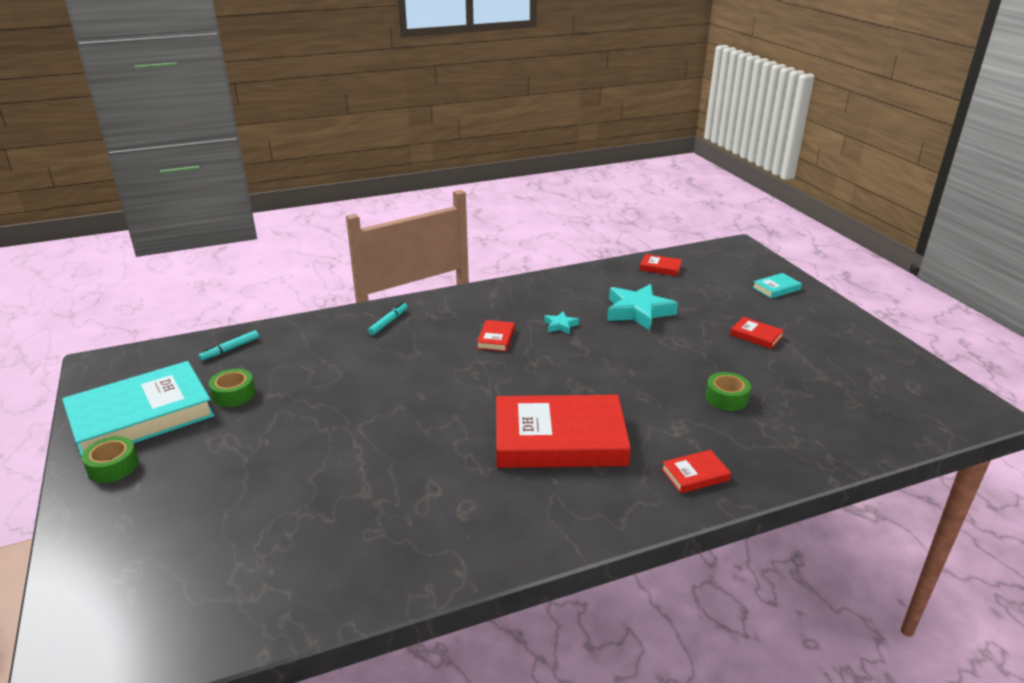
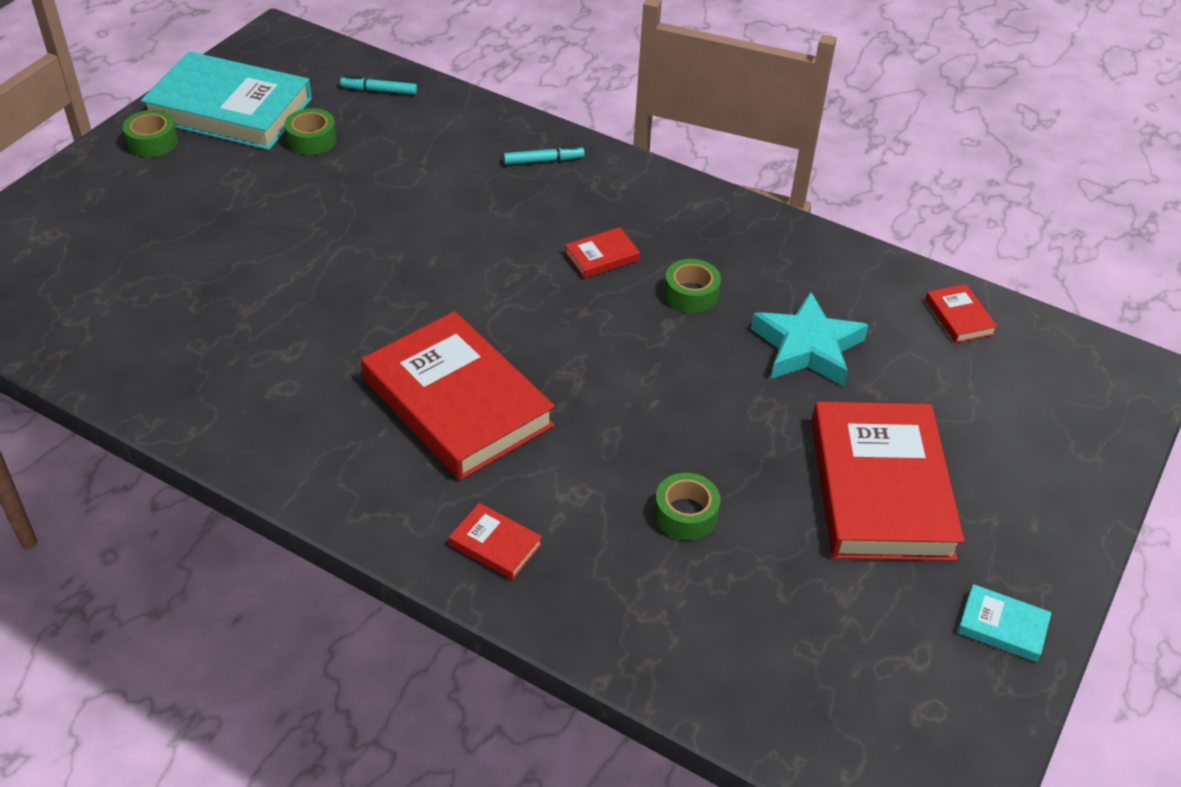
camera: 50 degrees right, 15 degrees up
(560, 325) = (691, 294): turquoise star -> green tape
(756, 336) = (880, 488): red book -> red book, size x2.40
(776, 288) = (1053, 462): turquoise book -> turquoise book (1002, 626)

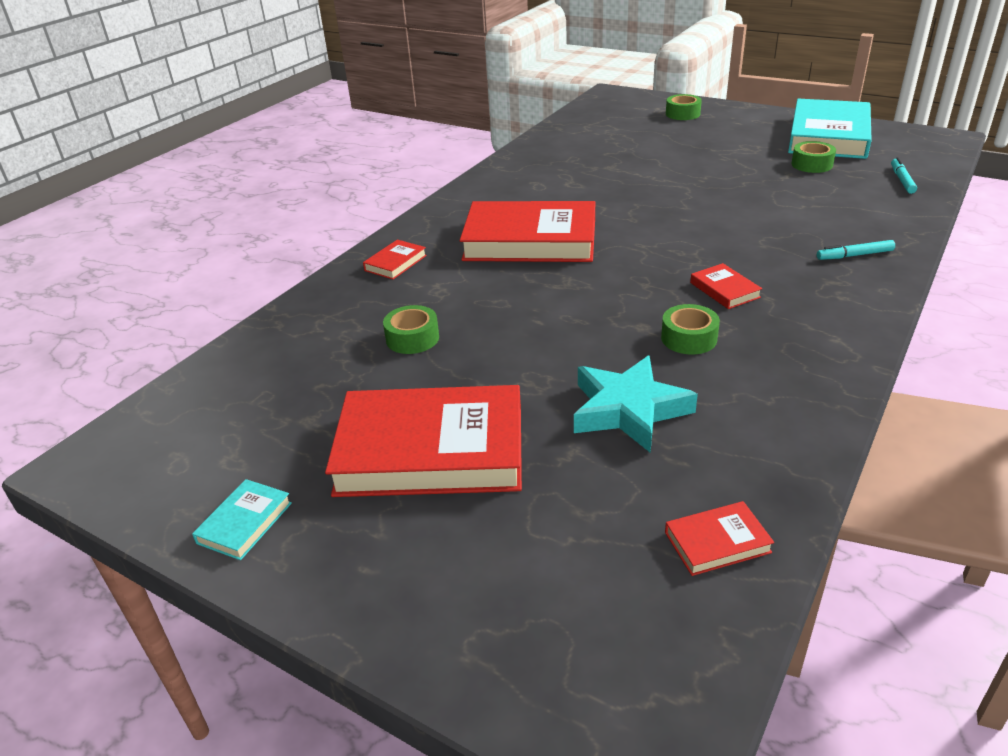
camera: 95 degrees right, 10 degrees down
(152, 141) = (772, 121): green tape -> green tape (682, 114)
(457, 402) = (530, 240): red book -> red book turned 45 degrees clockwise
(543, 160) = (854, 255): turquoise marker -> turquoise marker turned 90 degrees clockwise

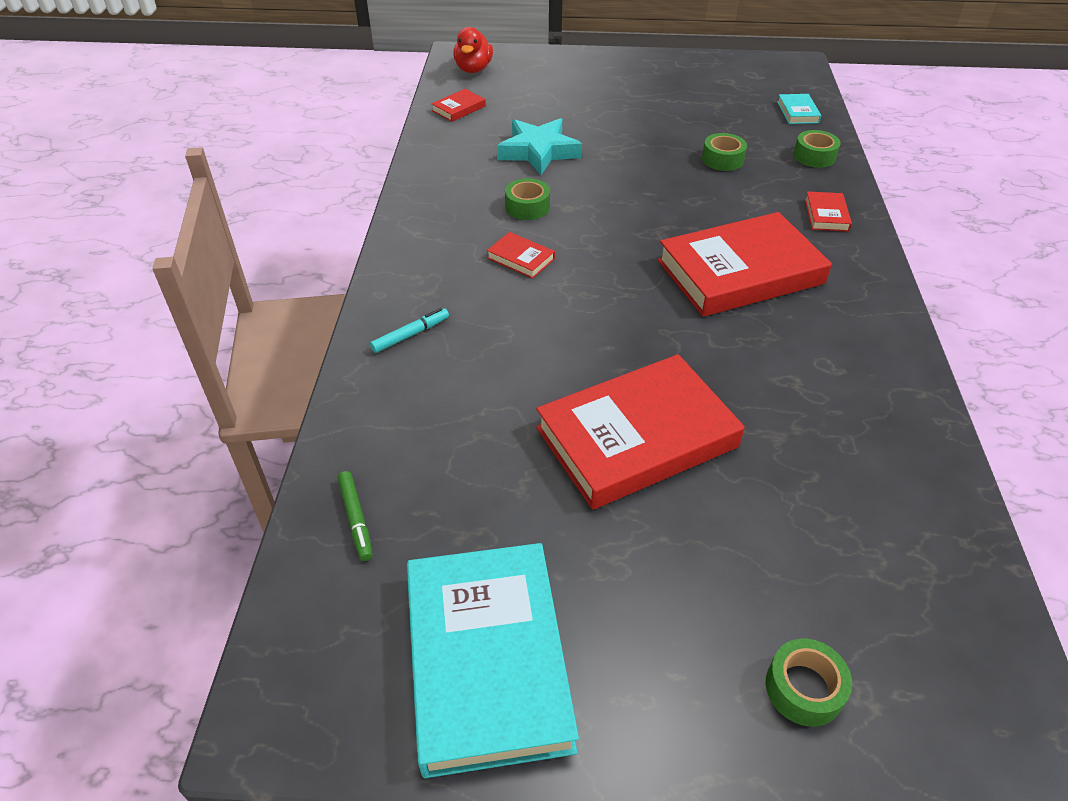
camera: 150 degrees right, 10 degrees up
(244, 523) = (683, 66): turquoise book -> turquoise book (798, 112)
(431, 450) = (632, 108): red book -> red book (637, 437)
(639, 668) = (473, 69): none -> red duck
(812, 164) = (494, 531): green tape -> green tape (814, 156)
(902, 180) = (356, 519): turquoise marker -> green marker

